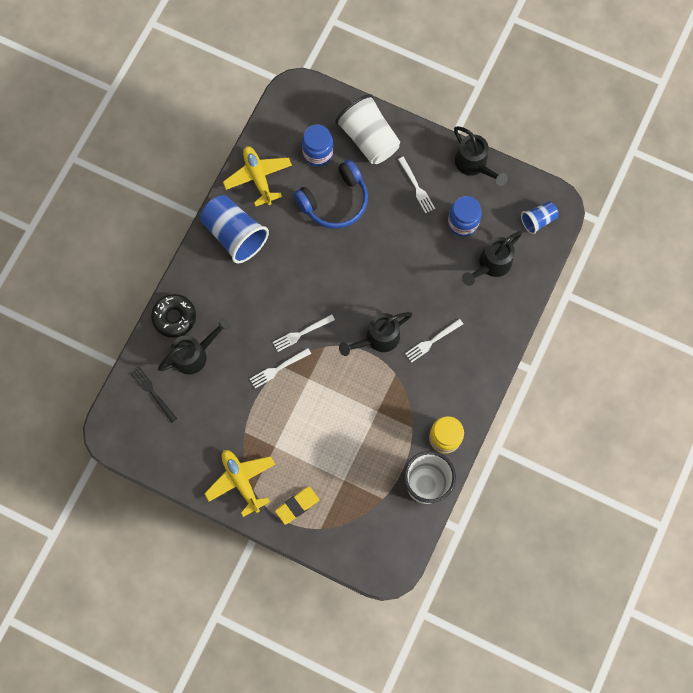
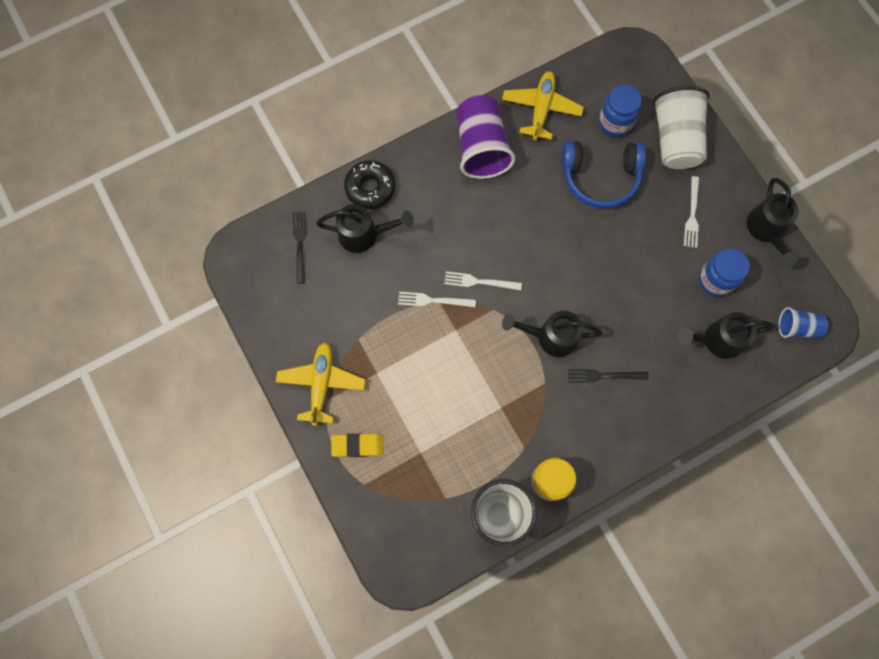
camera: 35 degrees right, 0 degrees up
(235, 234) = (481, 148): blue cup -> purple cup
(432, 341) = (604, 376): white fork -> black fork

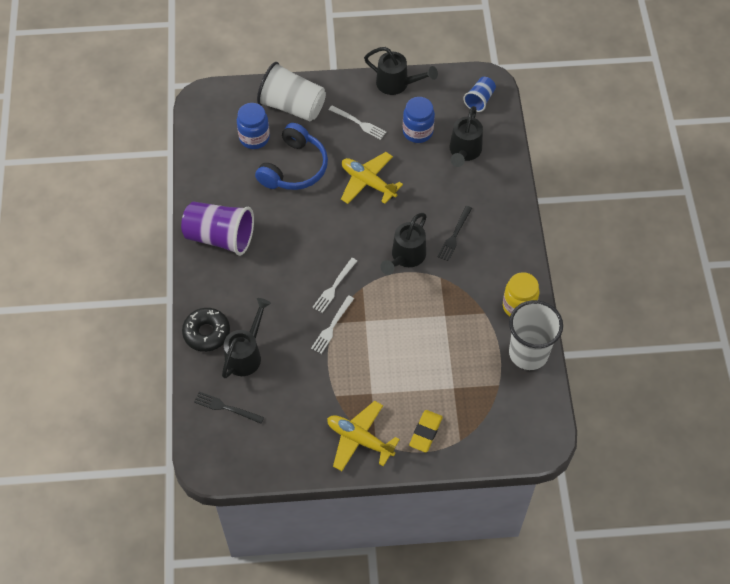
camera: 65 degrees left, 15 degrees down
(541, 109) = (212, 181): yellow plane -> yellow plane (368, 182)

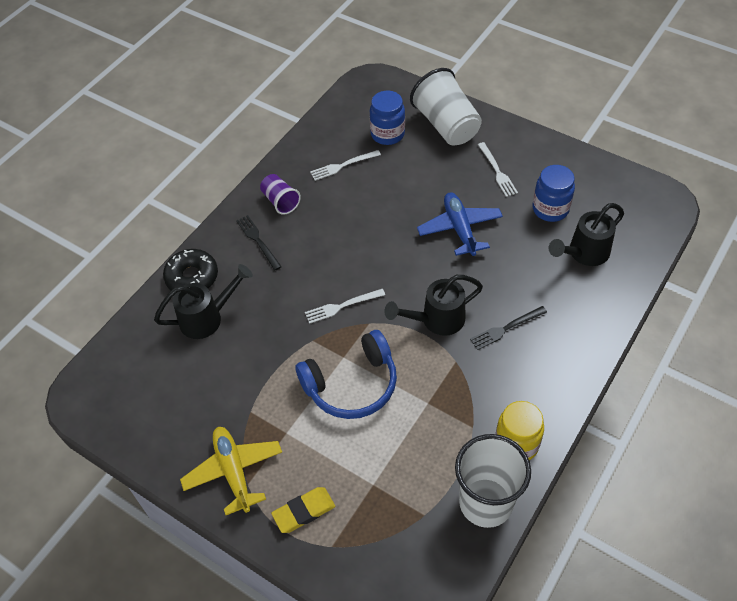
camera: 40 degrees right, 5 degrees down
(220, 237) = (280, 201): purple cup -> purple cup, size x0.53
(226, 407) = (145, 355): black fork -> black fork (258, 241)
(294, 168) = (400, 178): blue headphones -> blue headphones (352, 384)
(332, 326) = (306, 342): white fork -> white fork (343, 166)
(368, 182) = (459, 229): yellow plane -> blue plane
(397, 84) = (566, 156): black watering can -> none
(479, 100) = (642, 213): blue cup -> none

